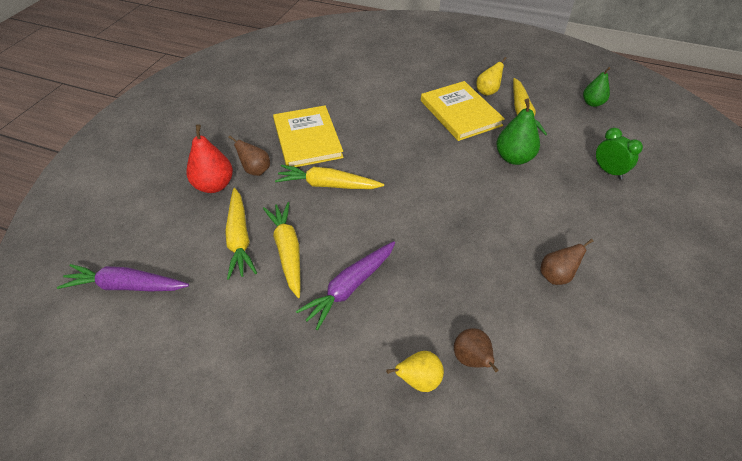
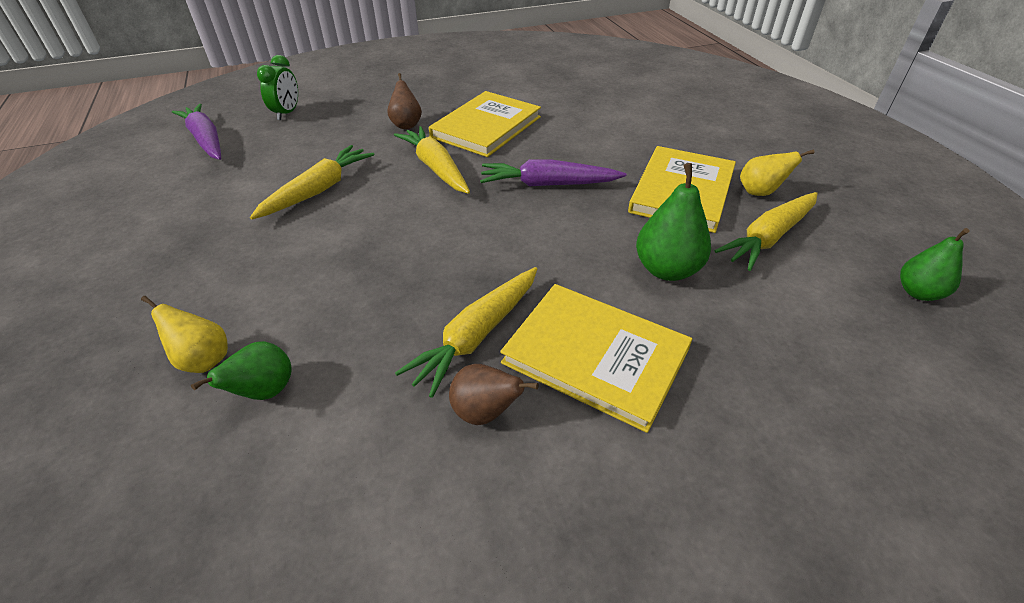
camera: 50 degrees right, 5 degrees down
(214, 185) = (362, 117): red pear -> none
(239, 238) = (309, 159): yellow carrot -> yellow carrot (476, 336)
(350, 287) = (303, 248): purple carrot -> purple carrot (548, 184)
(471, 359) = (264, 391): brown pear -> green pear
(550, 218) = (595, 356): none -> yellow book
(608, 171) = (788, 378): green clock -> green clock (287, 113)

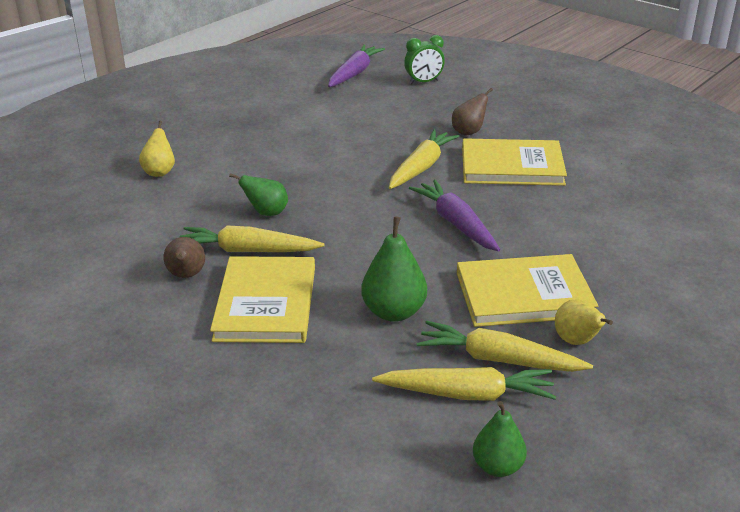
camera: 60 degrees right, 10 degrees down
(264, 391) = (151, 199): green pear -> green pear (266, 213)
(318, 190) = (341, 136): yellow carrot -> yellow carrot (467, 394)

